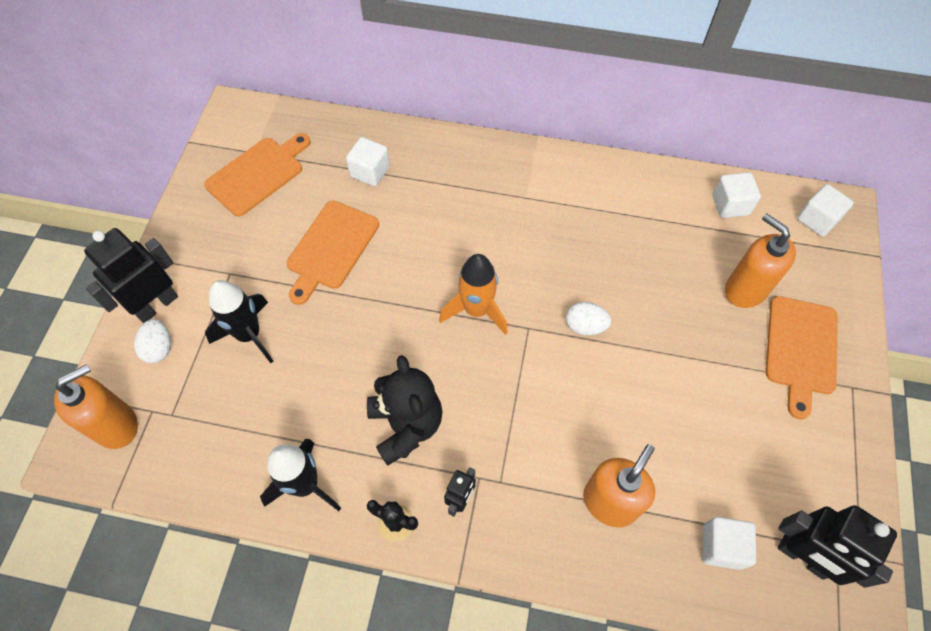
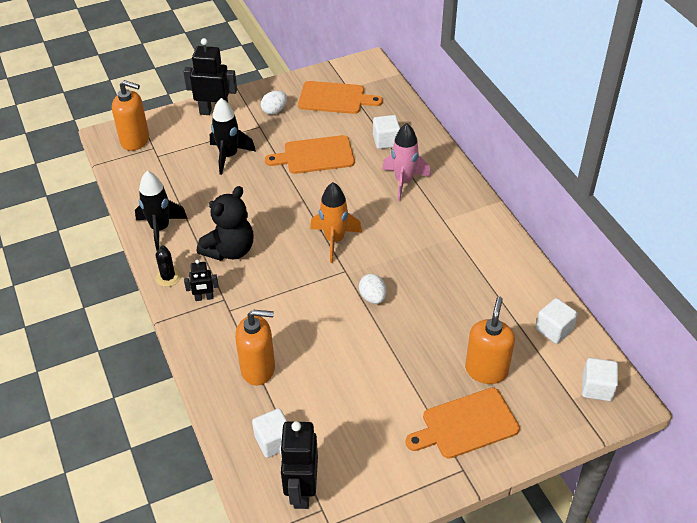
camera: 55 degrees right, 15 degrees down
(159, 348) = (190, 128): white egg -> white egg (274, 110)
(444, 195) = (404, 181): none -> pink rocket

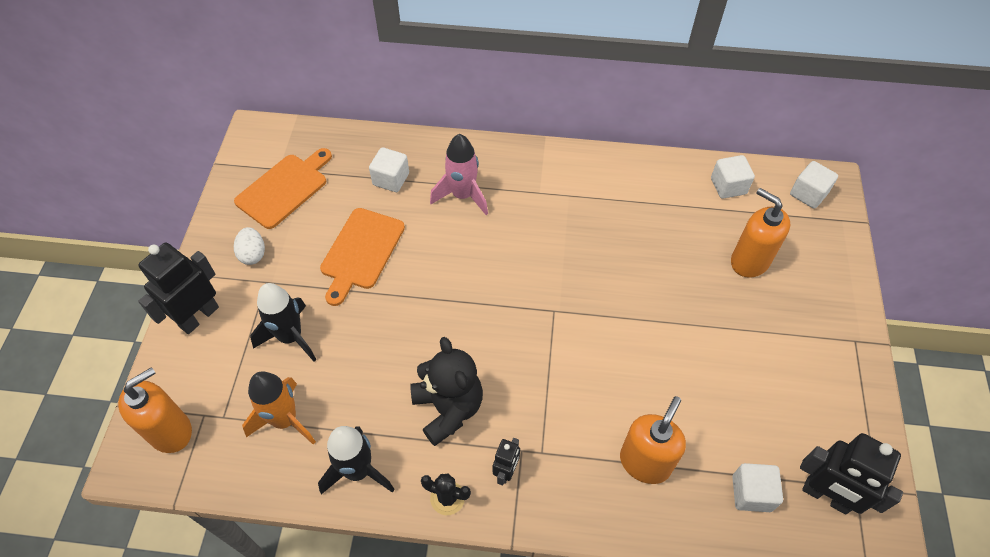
camera: 60 degrees left, 10 degrees up
(334, 240) = (504, 298): orange rocket -> orange rocket (285, 420)
(372, 297) = (606, 305): white egg -> none
(466, 425) = (805, 311): orange cutting board -> none

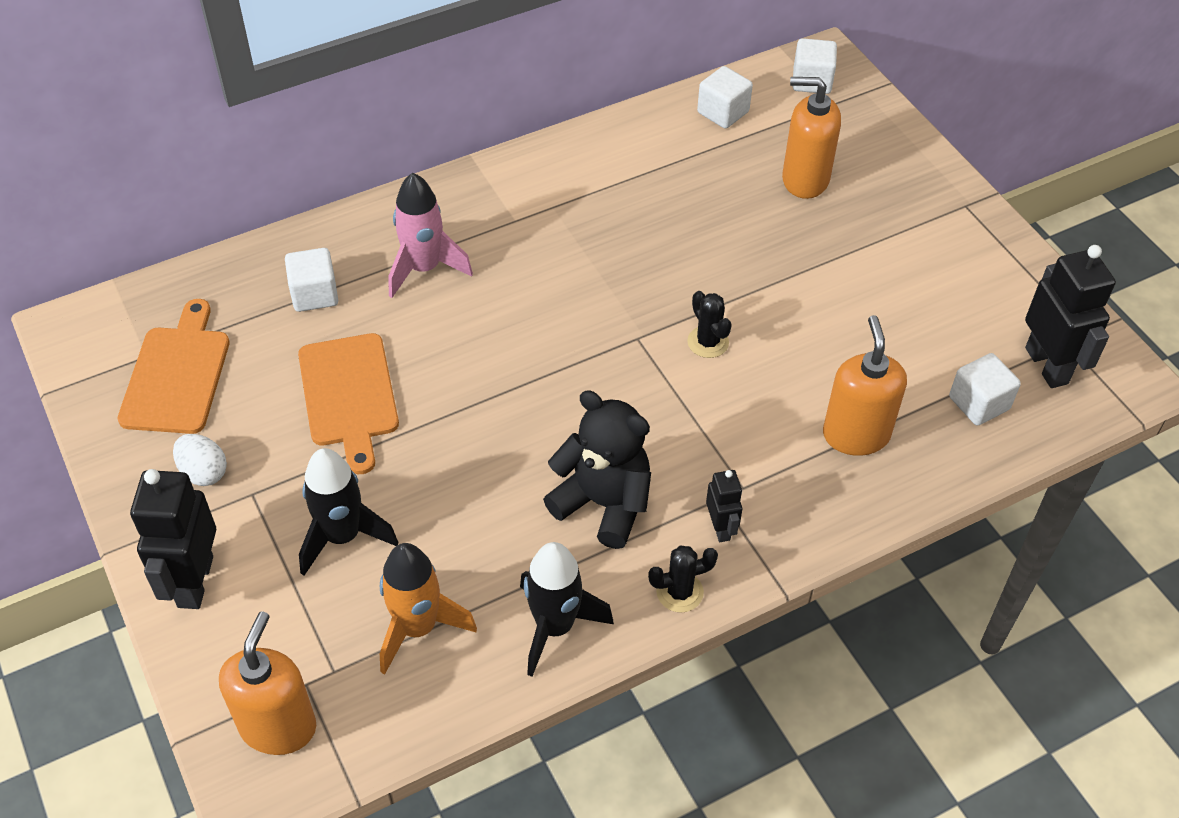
camera: 35 degrees left, 5 degrees down
(596, 339) = (708, 342): none -> black cactus
(826, 496) = (1047, 365): black robot -> black robot turned 105 degrees counterclockwise

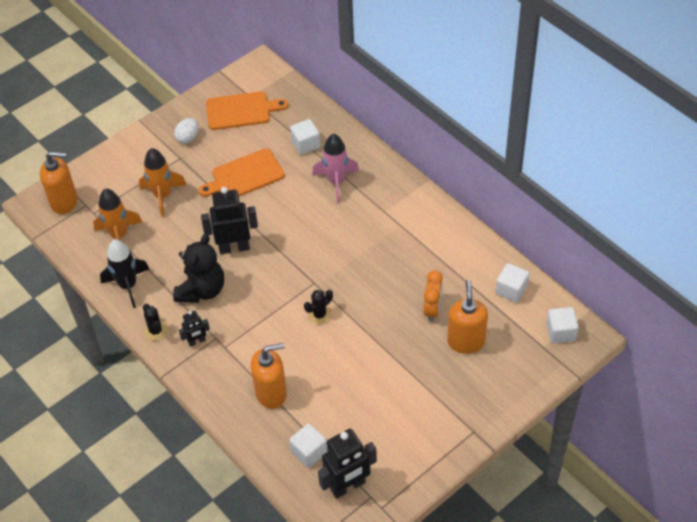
camera: 80 degrees right, 0 degrees up
(194, 581) = (130, 153): black robot -> black robot (234, 247)
(343, 536) = (163, 196): black rocket -> orange rocket
(735, 204) = (432, 310): none -> orange clock

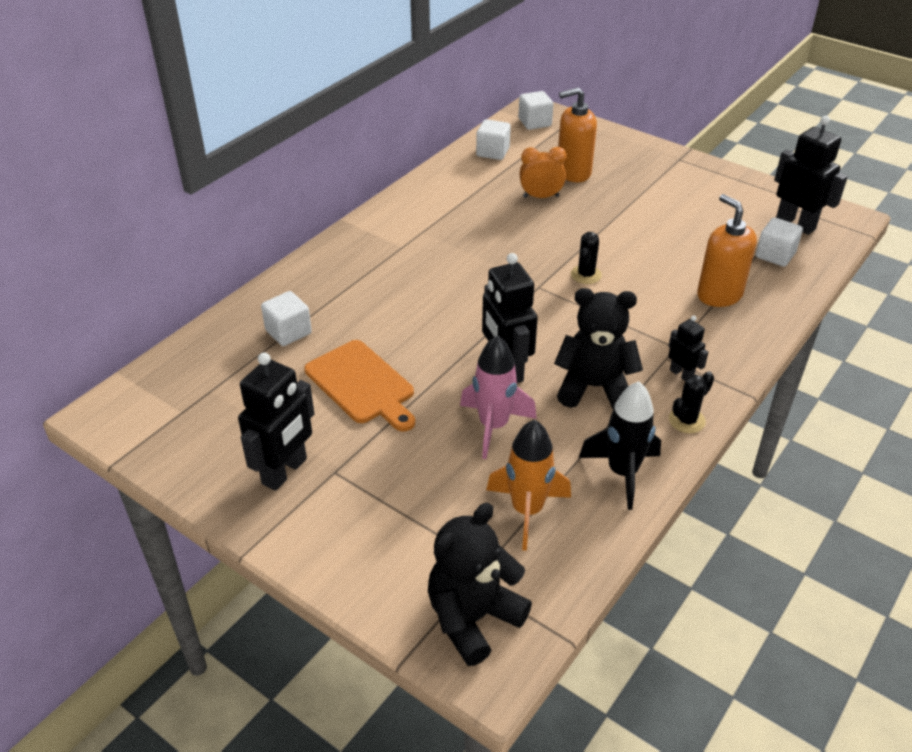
camera: 105 degrees left, 10 degrees down
(64, 202) = (473, 618): orange soap dispenser -> black teddy bear
(163, 196) = (426, 474): orange rocket -> none
(188, 138) = (285, 471): white egg -> black robot
(241, 110) = (216, 416): orange cutting board -> none
(319, 315) = (586, 275): black cactus -> black cactus turned 75 degrees clockwise
(336, 182) = (359, 292): pink rocket -> pink rocket (493, 426)

